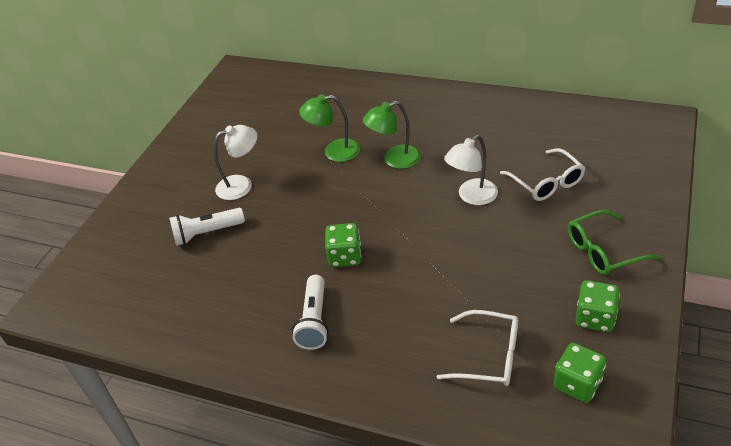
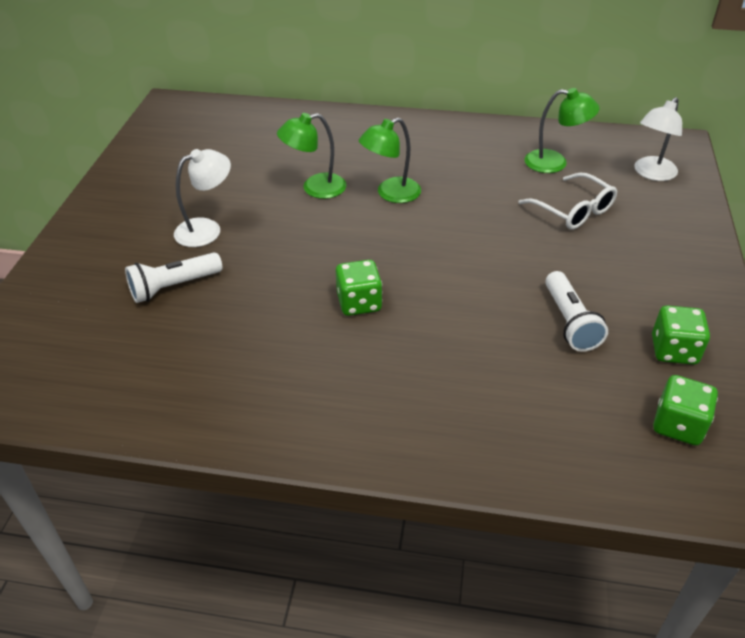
camera: 15 degrees left, 0 degrees up
(314, 321) = (340, 380): white flashlight -> white flashlight (570, 322)
(472, 197) = (493, 229): white lamp -> white lamp (651, 174)
(489, 356) = (566, 403): white glasses -> none
(543, 136) = (555, 163): none -> green lamp
(603, 251) = (659, 278): green glasses -> none

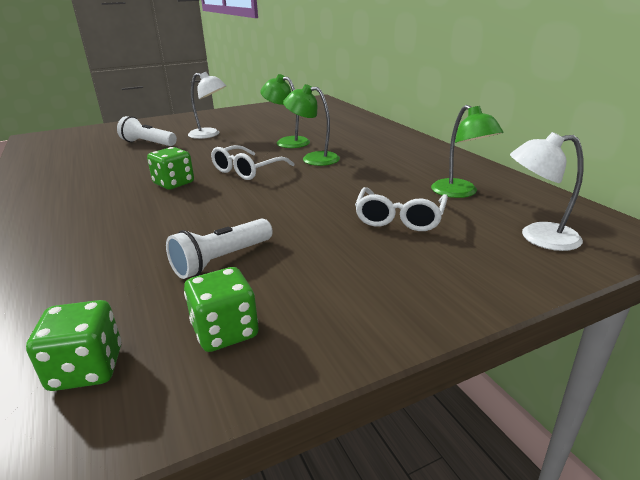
camera: 55 degrees right, 15 degrees down
(376, 244) = (247, 170): none -> white glasses

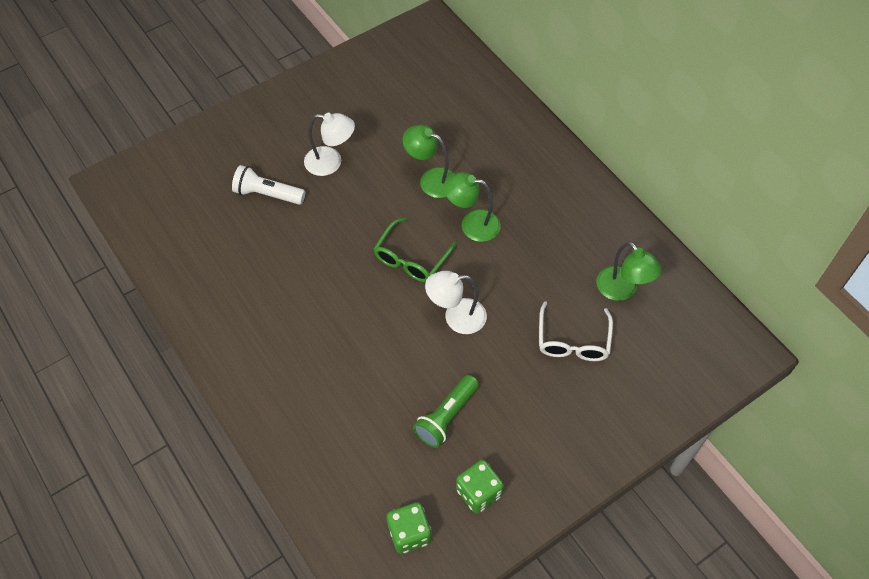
camera: 10 degrees left, 30 degrees up
(174, 183) = (348, 293): green dice -> none
(221, 260) = (446, 417): white flashlight -> green flashlight
(247, 170) = (411, 258): white glasses -> green glasses
(538, 237) = (680, 360): white lamp -> white lamp (456, 317)

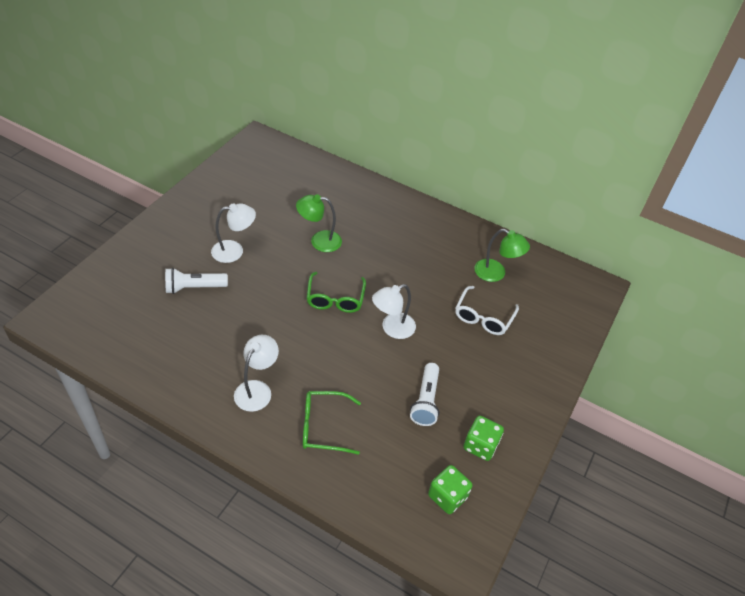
camera: 30 degrees left, 10 degrees down
(274, 335) = (257, 389): none -> white lamp
(320, 403) = (323, 427): none -> green glasses
(446, 417) = (426, 401): green flashlight -> white flashlight
(472, 224) = (366, 262): green lamp -> none
(573, 341) = (483, 317): white glasses -> white glasses turned 45 degrees clockwise

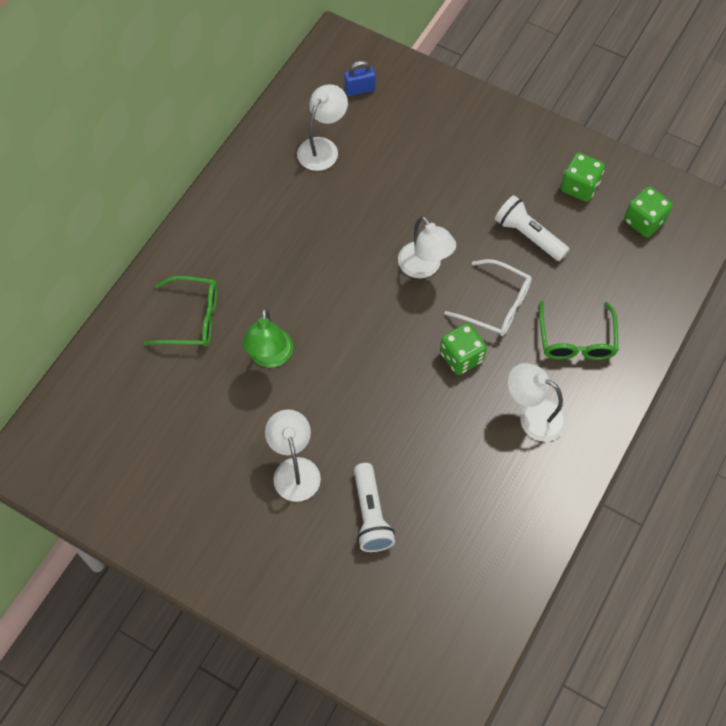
camera: 85 degrees left, 15 degrees up
(312, 346) = (461, 357): none -> green dice
(335, 299) = (379, 333): green glasses -> green glasses (192, 318)
(426, 401) = (528, 235): white flashlight -> white flashlight turned 150 degrees counterclockwise
(483, 317) = (397, 168): white glasses -> white glasses (496, 305)
(496, 273) = (322, 147): green lamp -> white lamp
(555, 297) = (359, 89): none -> blue padlock

